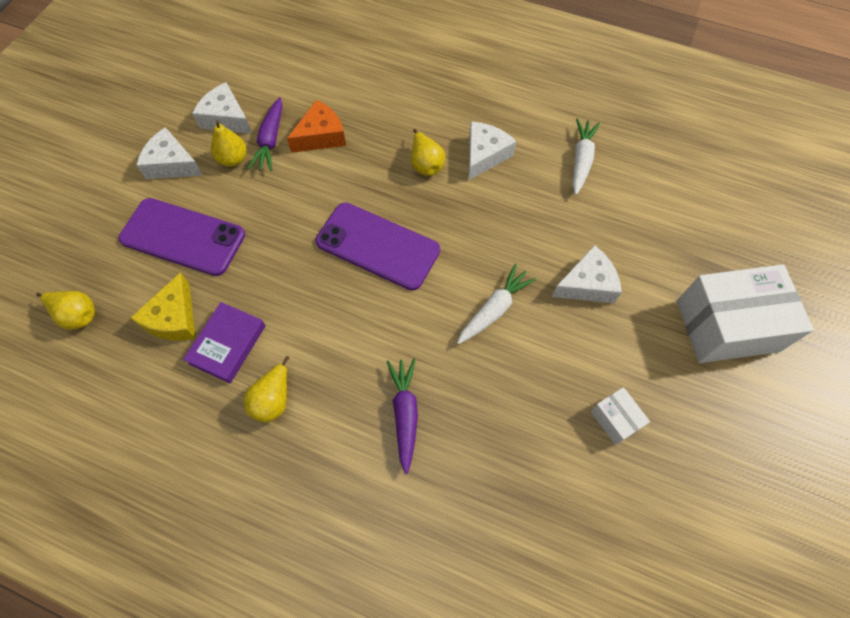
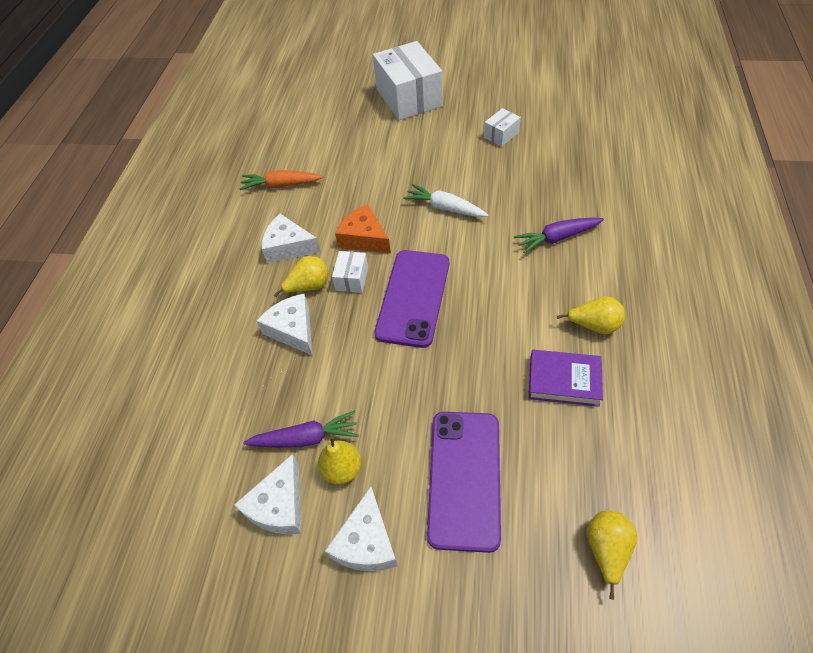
camera: 100 degrees left, 10 degrees down
(174, 318) = (561, 442): yellow cheese -> none
(321, 136) = (289, 388): orange cheese -> orange cheese (364, 238)
(422, 200) = (352, 278): none -> white box
(581, 160) = (281, 185): white carrot -> orange carrot
(587, 284) = (402, 163): white cheese -> white cheese (293, 329)

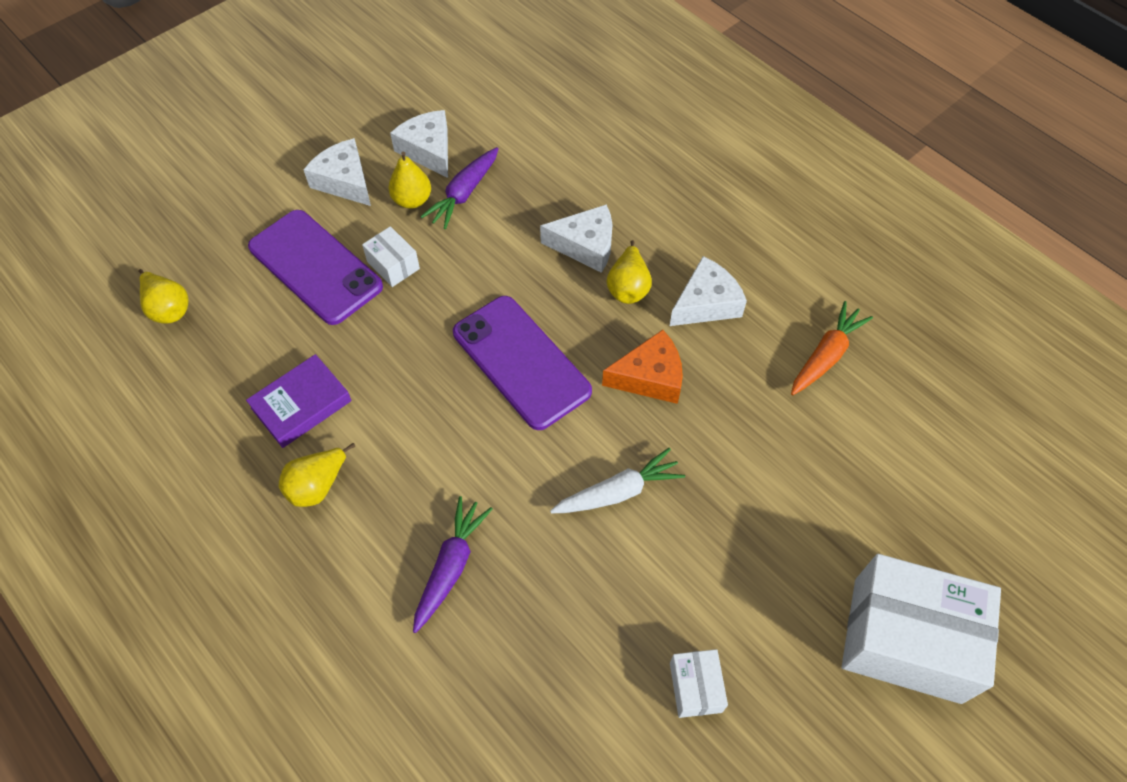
camera: 125 degrees right, 5 degrees up
(352, 278) = (601, 328): white box -> white box (393, 265)

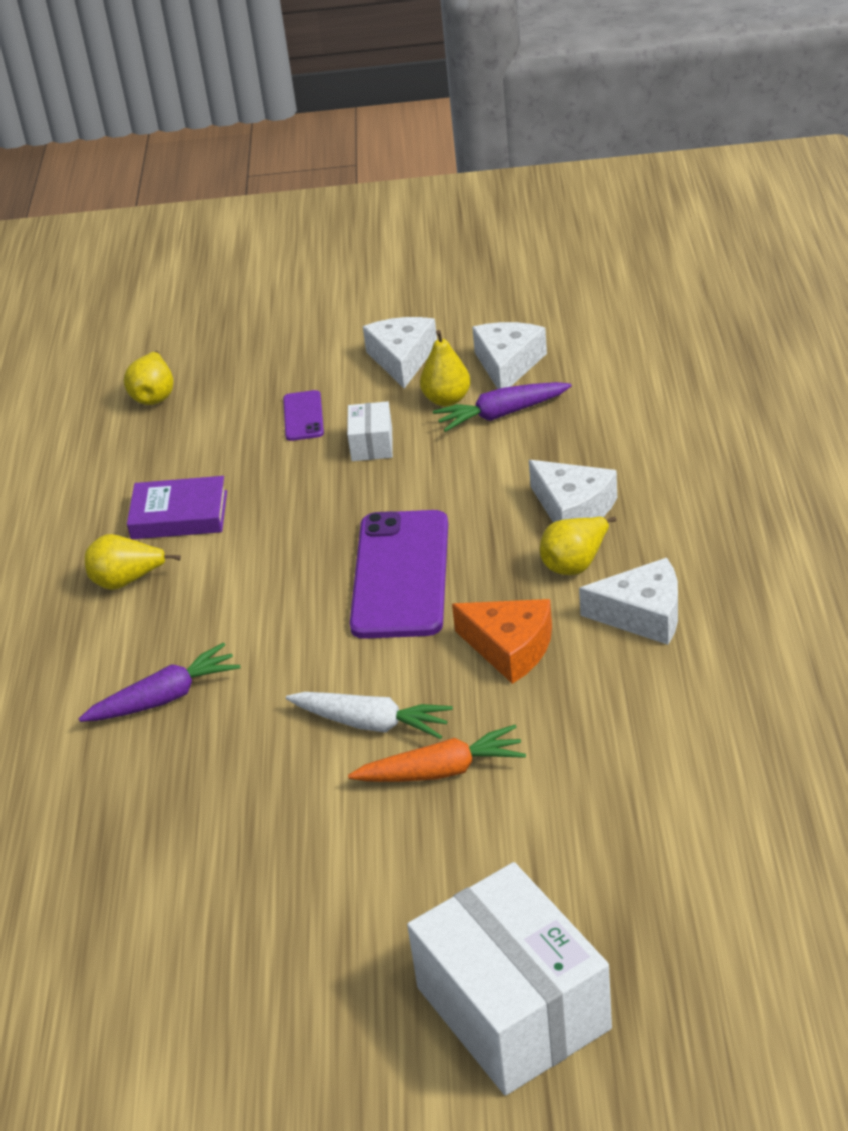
camera: 45 degrees right, 20 degrees down
(315, 267) = (303, 416): purple phone -> purple phone, size x0.47
(695, 687) = (264, 913): white box -> none
(826, 355) = (723, 723): orange carrot -> orange carrot (441, 771)

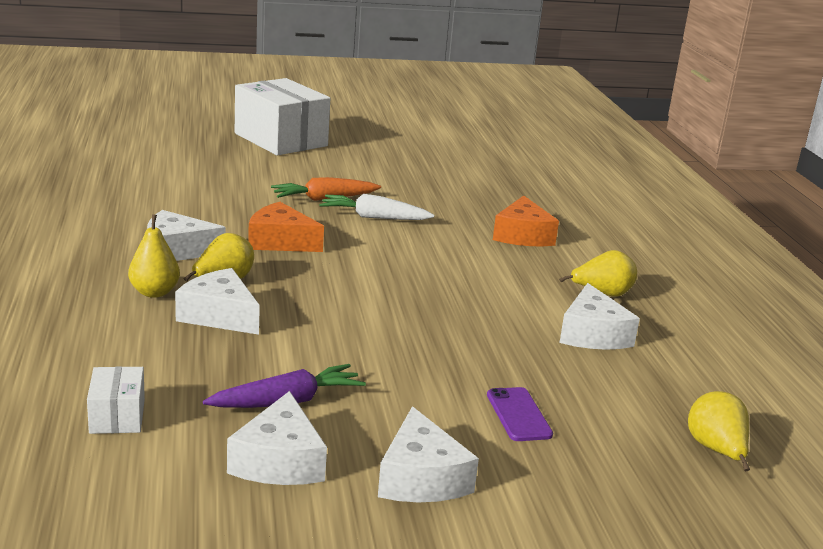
camera: 165 degrees right, 15 degrees down
(164, 698) = (522, 235): purple carrot -> orange cheese
(179, 515) = (592, 334): purple book -> white cheese
(372, 444) = (428, 381): white box -> white box (117, 416)
(400, 575) = (372, 283): purple phone -> none
(447, 399) = (353, 422): yellow pear -> yellow pear (154, 292)

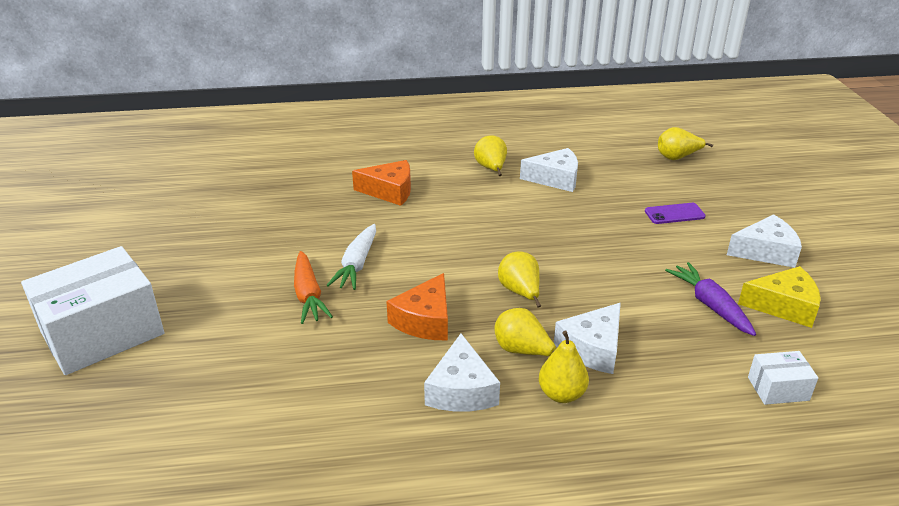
camera: 85 degrees left, 10 degrees up
(279, 461) = (783, 306): white cheese -> yellow cheese
(323, 288) = (520, 292): none -> yellow pear

